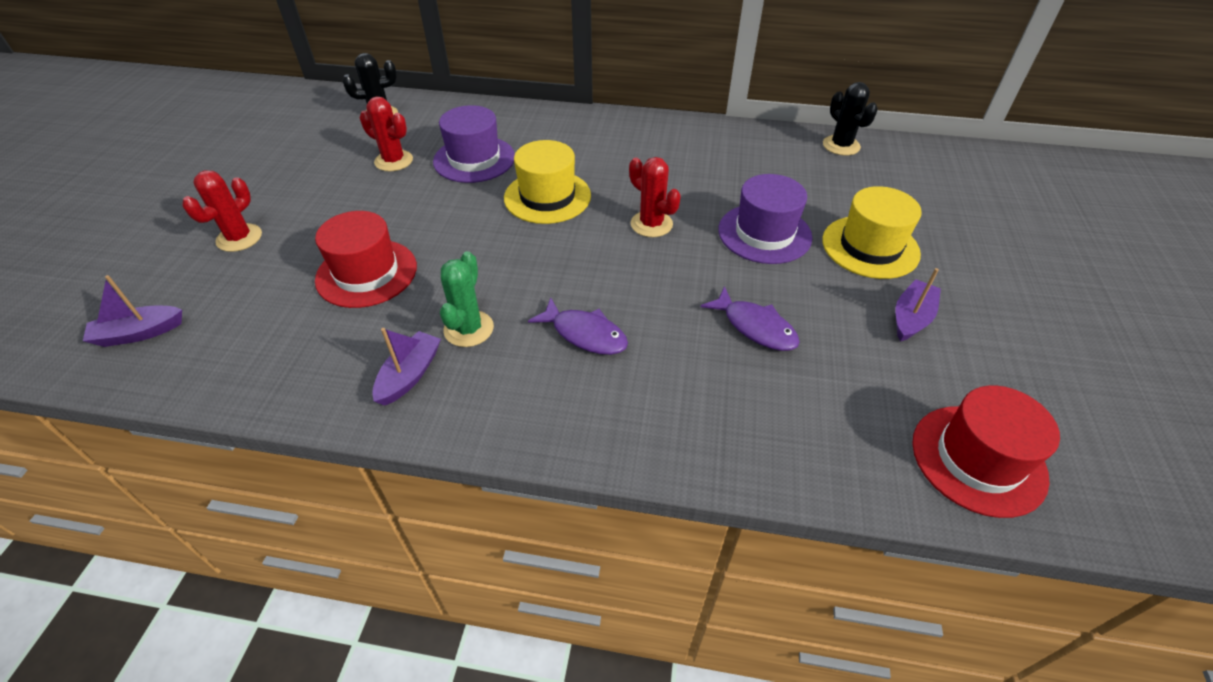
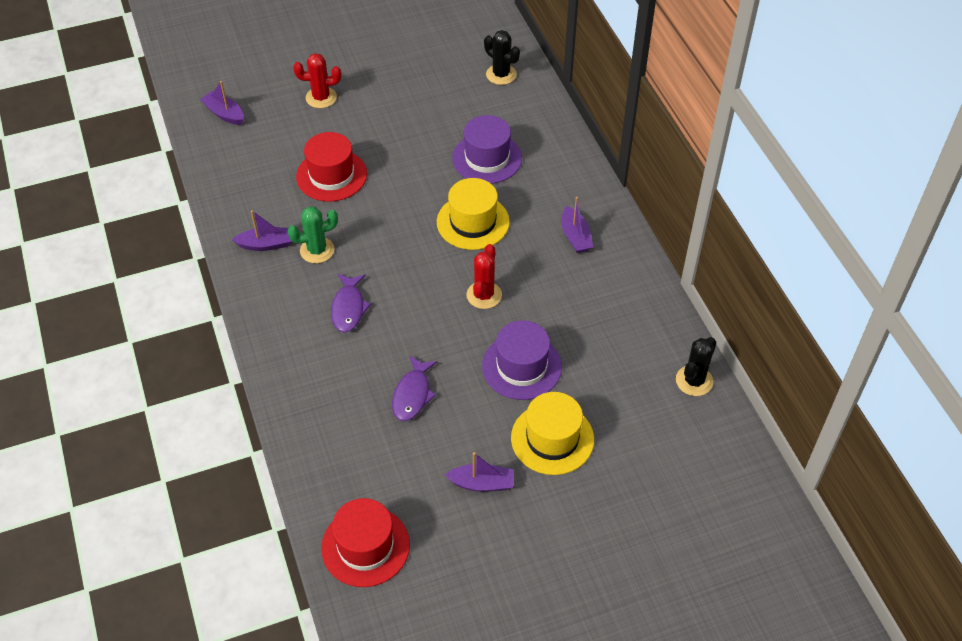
camera: 60 degrees right, 5 degrees up
(394, 161) = (451, 117): red cactus -> none
(626, 146) = (575, 236): none -> purple boat

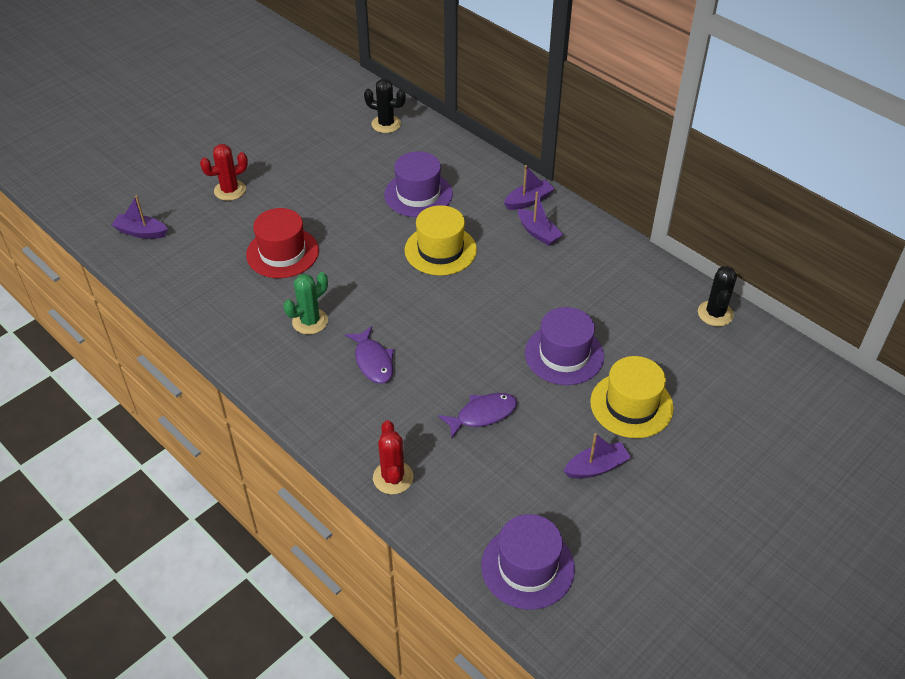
camera: 25 degrees left, 5 degrees down
(266, 244) = (256, 333): purple boat -> purple boat (528, 201)
(365, 546) = (527, 567): red hat -> purple hat
(412, 394) = (482, 414): purple fish -> purple fish turned 105 degrees counterclockwise
(484, 295) = (491, 307): red cactus -> red cactus (393, 477)

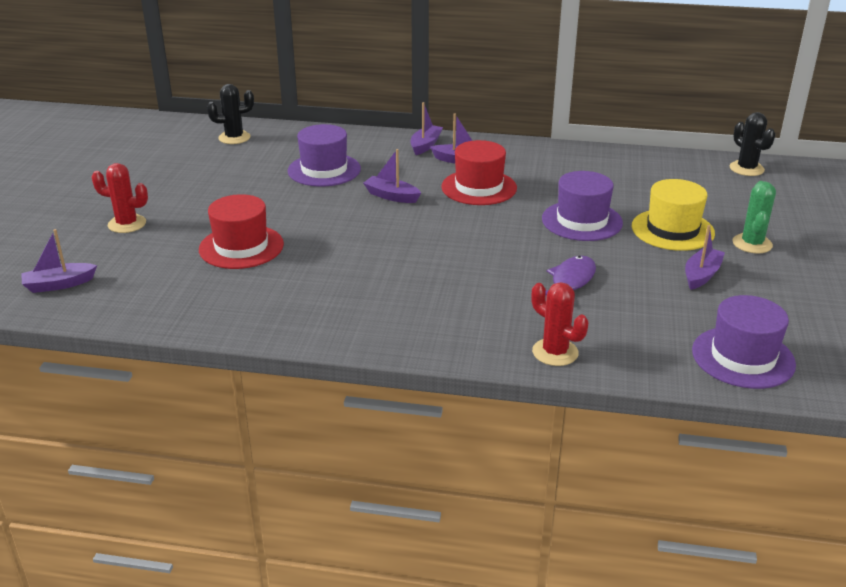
camera: 35 degrees left, 15 degrees down
(230, 190) = (127, 224): red cactus -> red cactus turned 75 degrees clockwise
(310, 321) = (332, 282): green cactus -> green cactus (752, 244)
(373, 361) = (429, 285): purple fish -> none
(440, 250) = (391, 196): yellow hat -> purple boat
(520, 273) = (479, 187): none -> red hat
(715, 313) = (654, 160): black cactus -> black cactus (746, 169)

